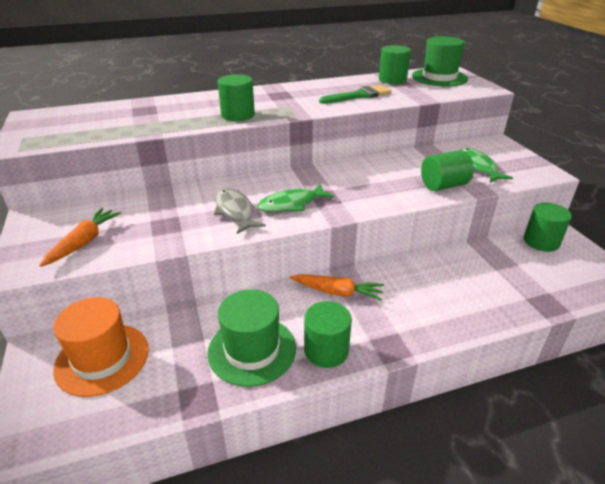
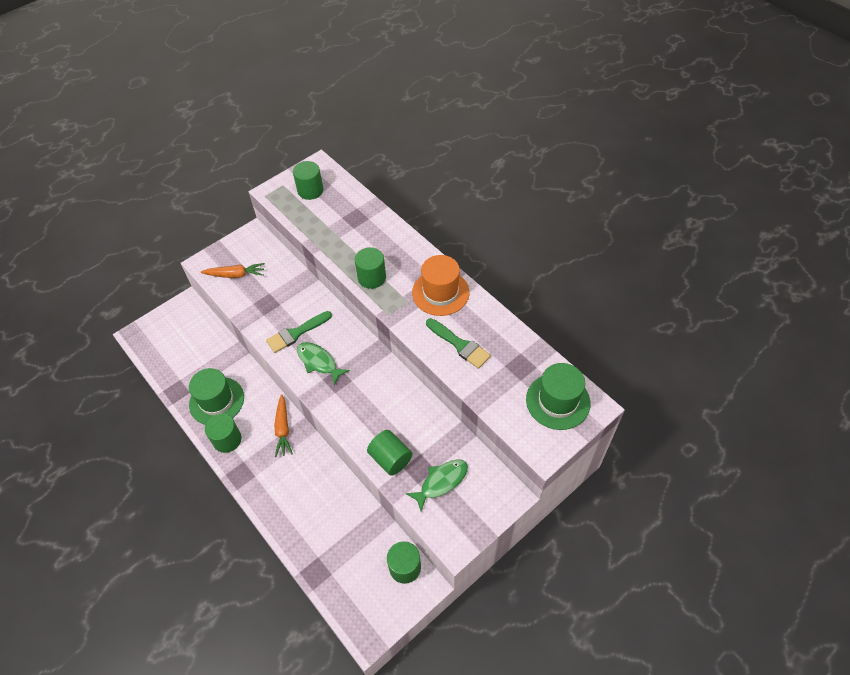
camera: 70 degrees right, 20 degrees up
(102, 359) = (191, 334): orange hat -> orange hat (440, 292)
(235, 212) = (296, 333): grey fish -> green brush
(392, 80) = (524, 360): green cylinder -> green cylinder (310, 190)

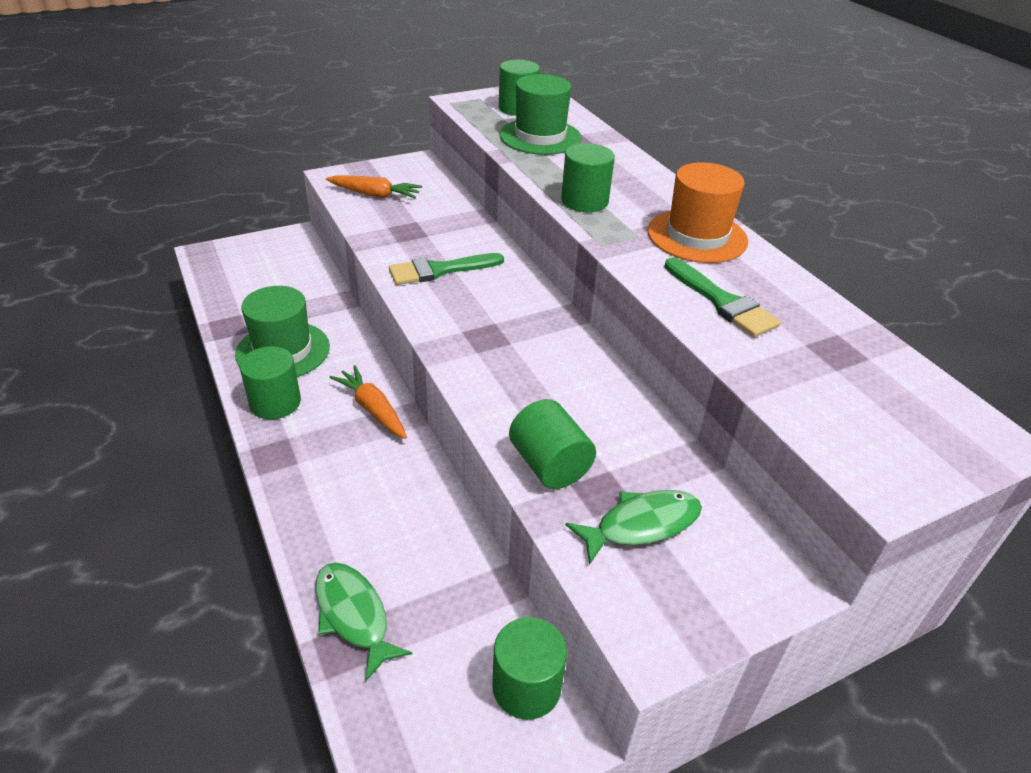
camera: 10 degrees right, 15 degrees down
(283, 429) = (372, 409): orange carrot -> orange carrot turned 135 degrees clockwise
(319, 362) = (463, 310): green fish -> green fish (354, 615)
(558, 401) = (914, 415): green hat -> green hat (540, 137)

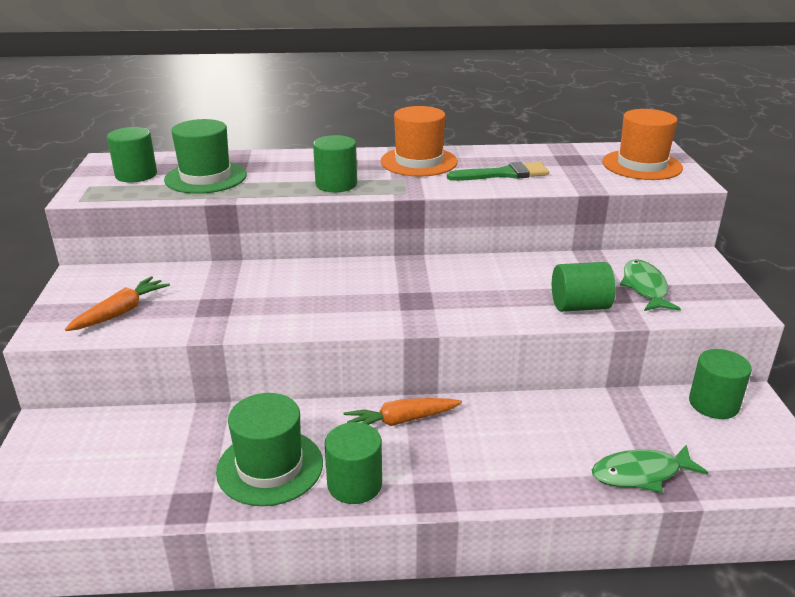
camera: 65 degrees left, 10 degrees down
(439, 270) = (299, 302): green brush -> none
(894, 426) = (641, 165): none -> orange hat

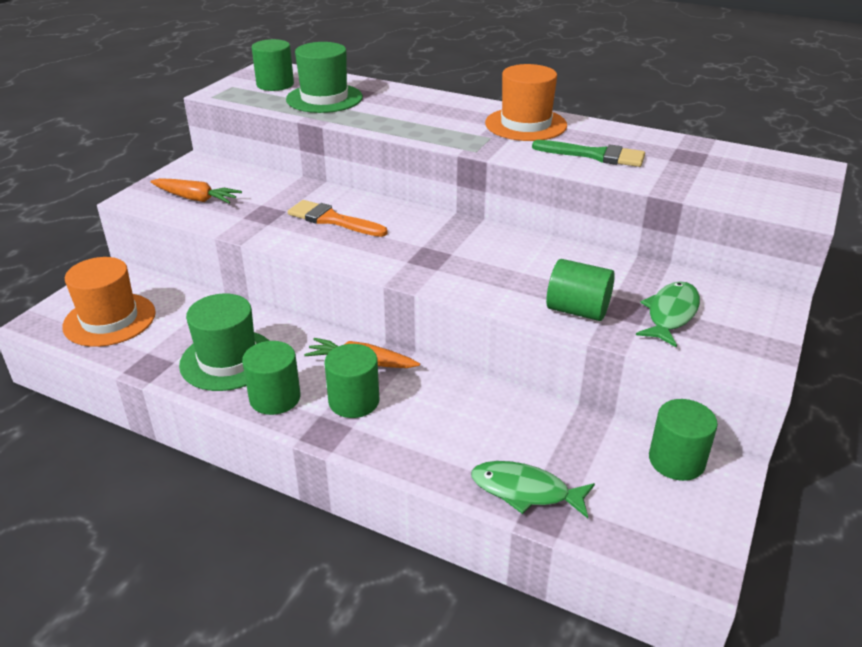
camera: 30 degrees right, 5 degrees up
(121, 312) = (196, 198): orange carrot -> orange carrot turned 45 degrees clockwise
(289, 293) = (332, 220): none -> orange brush
(336, 184) = (423, 129): green cylinder -> green cylinder (354, 401)
(641, 165) = (765, 181): orange hat -> orange hat (109, 319)

